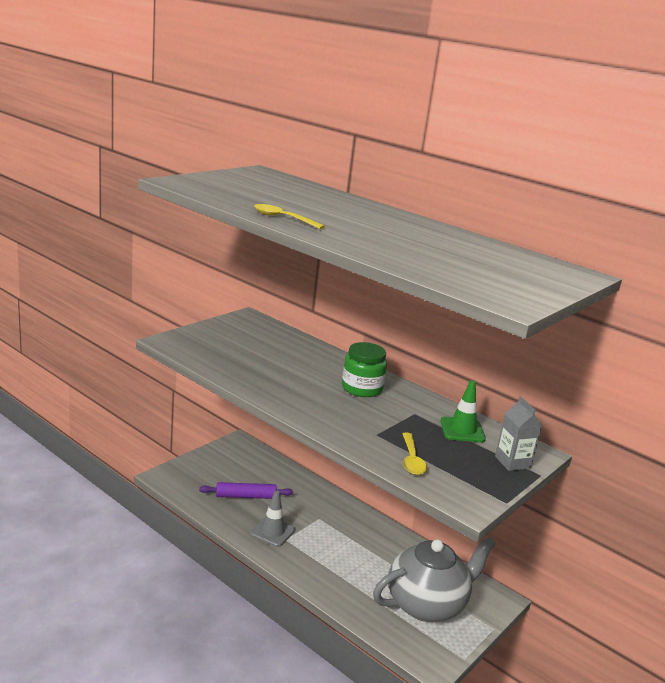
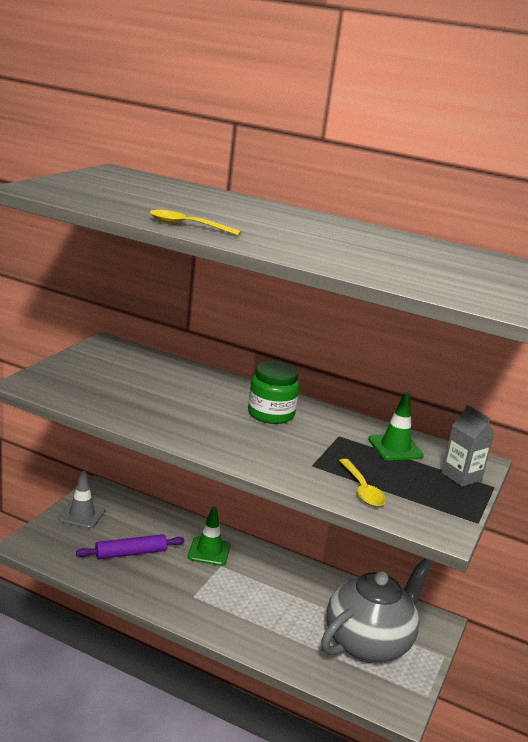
camera: 15 degrees left, 0 degrees up
(272, 531) = (175, 590): grey traffic cone -> grey traffic cone (81, 515)
(313, 505) = (209, 551): none -> green traffic cone

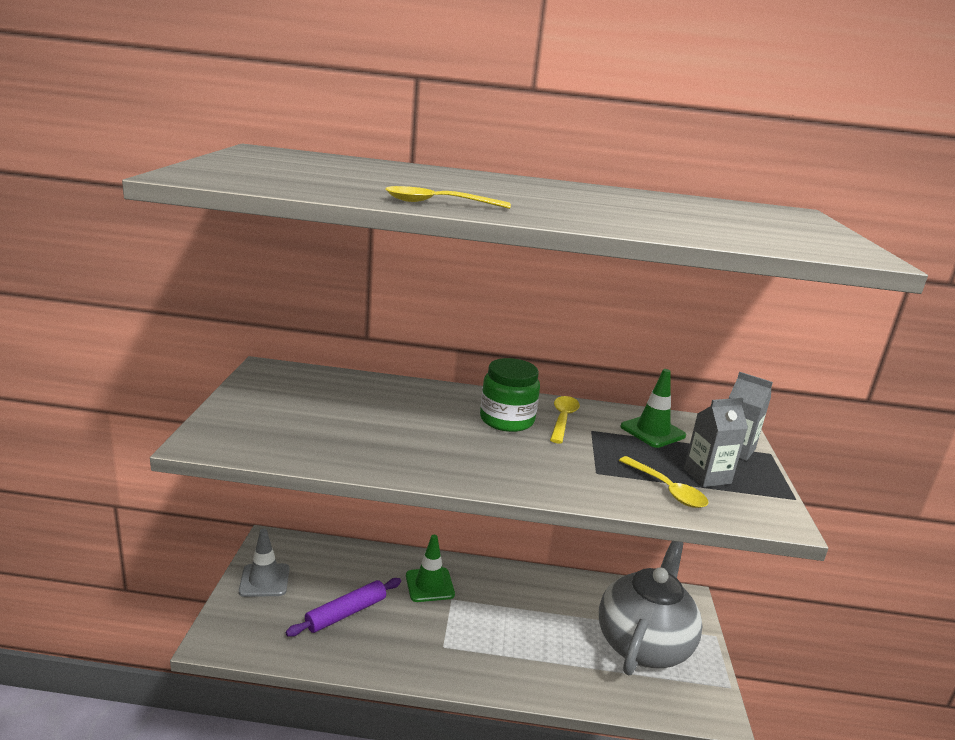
camera: 20 degrees left, 0 degrees up
(321, 423) = (563, 419): none -> yellow spoon
(410, 489) = (707, 476): none -> grey carton

